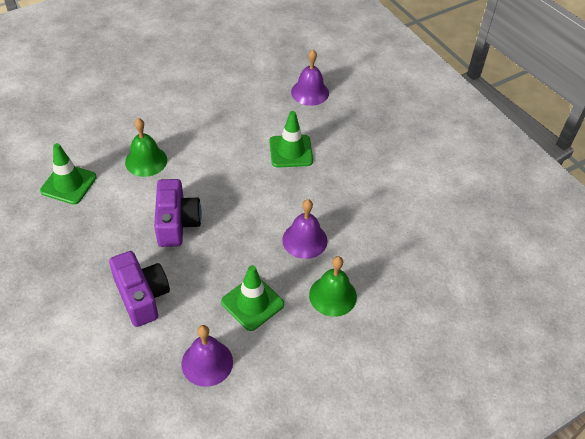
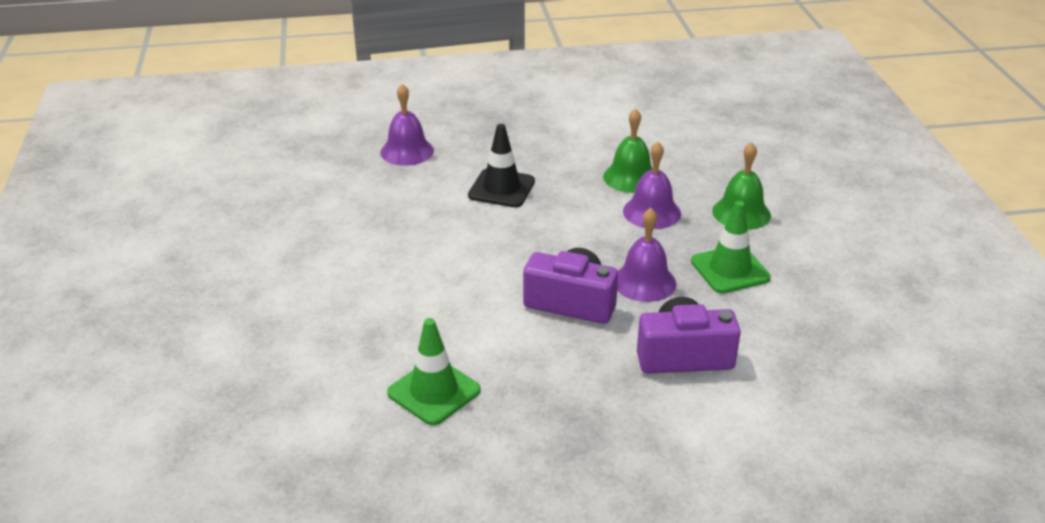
camera: 65 degrees left, 15 degrees down
(146, 161) = (437, 308): green bell -> green bell (630, 177)
(207, 362) = (805, 321): purple bell -> purple bell (644, 282)
(291, 151) = (501, 188): green traffic cone -> black traffic cone

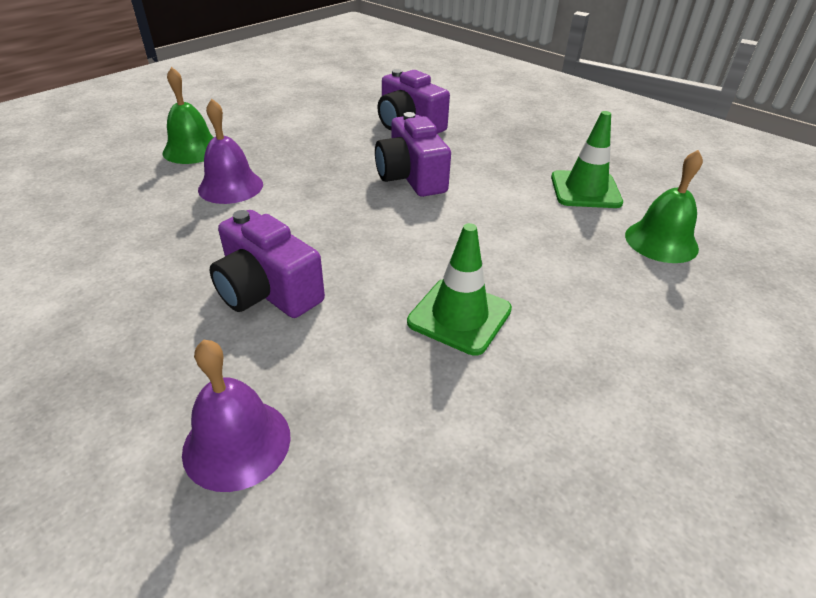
camera: 130 degrees left, 5 degrees up
(501, 188) = (267, 291): black traffic cone -> purple camera
(630, 177) = (167, 218): green bell -> green bell (661, 241)
(644, 282) = (345, 159): purple bell -> none
(730, 270) = (287, 134): green traffic cone -> green traffic cone (459, 316)

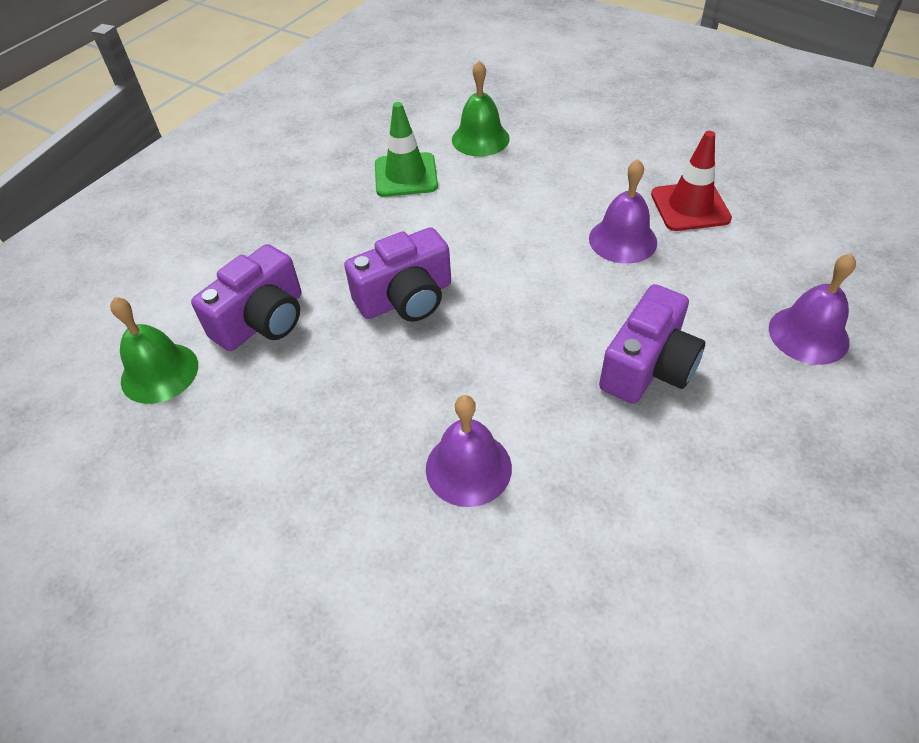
camera: 95 degrees left, 10 degrees up
(192, 150) = (370, 562): green bell -> green bell (159, 372)
(459, 316) = (622, 240): green traffic cone -> purple bell
(519, 398) = (690, 207): none -> red traffic cone

